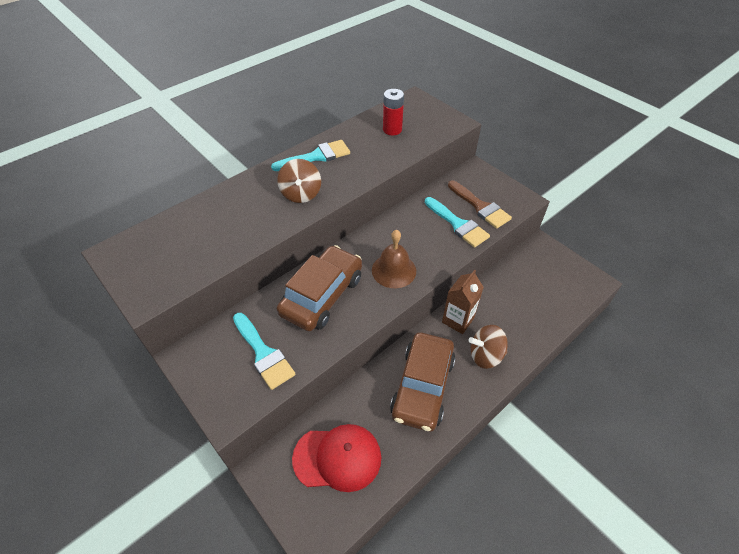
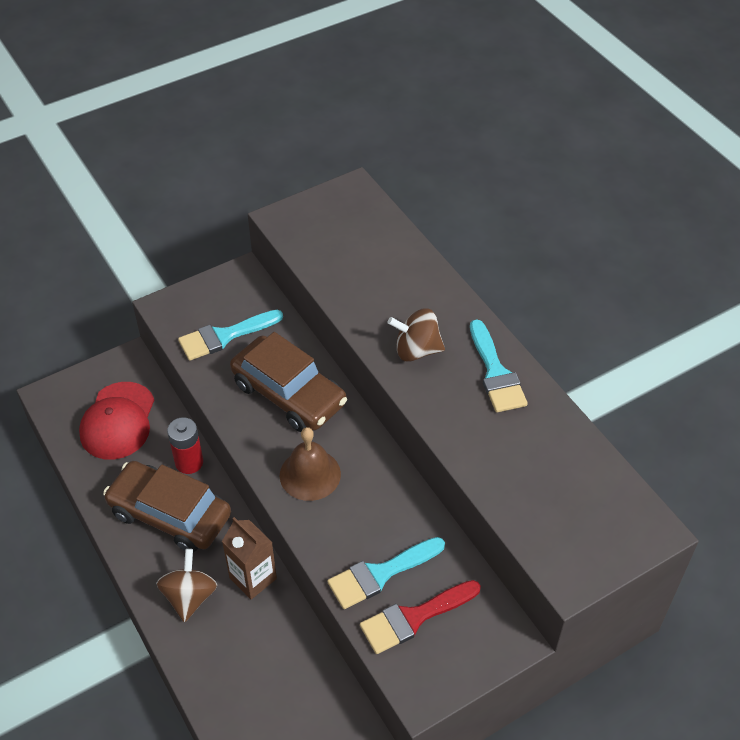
camera: 100 degrees right, 0 degrees up
(392, 130) = (554, 477): red battery -> red battery (189, 462)
(480, 207) = (414, 618): brown brush -> red brush

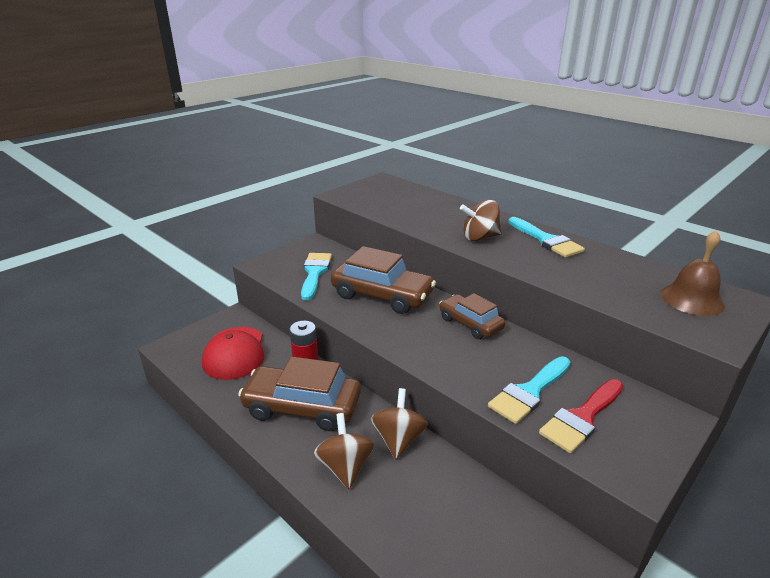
camera: 15 degrees left, 20 degrees down
(224, 336) = (315, 273): turquoise brush -> turquoise brush turned 135 degrees clockwise
(253, 578) = (398, 439): brown carton -> brown spinning top
(310, 474) = (426, 338): brown bell -> brown bell (692, 299)
(369, 463) = (470, 323): none -> brown car

